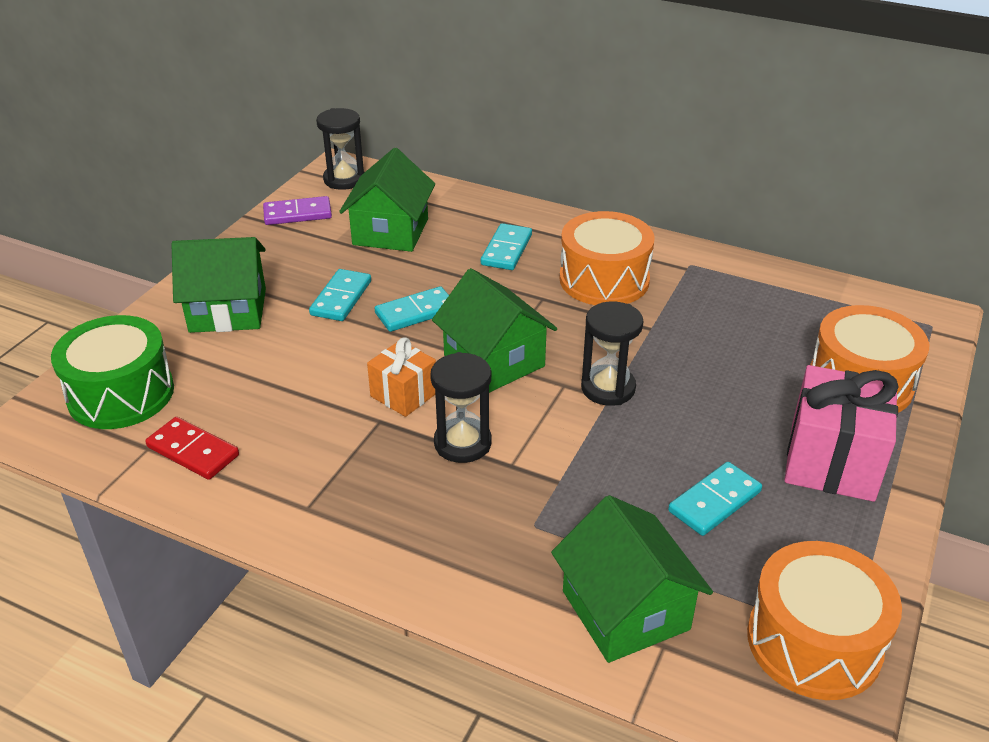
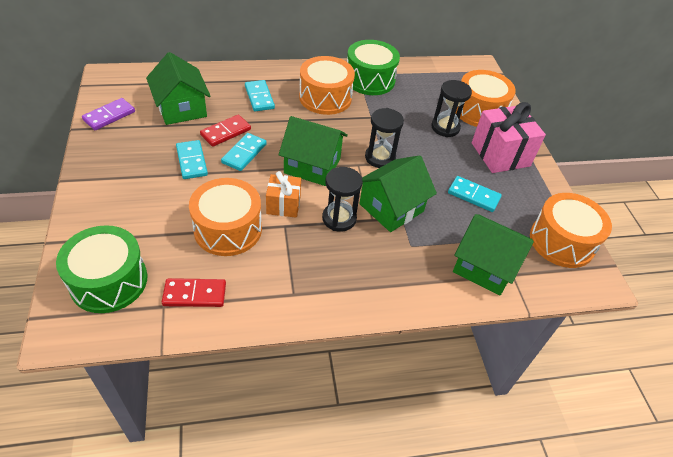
camera: 40 degrees left, 10 degrees up
(228, 310) = (126, 196): green house -> green house (391, 207)
(305, 394) = (228, 229): none -> orange drum
(344, 179) = (118, 83): black hourglass -> black hourglass (445, 128)
(418, 278) = (225, 132): none -> red domino
(702, 277) = (370, 79): none -> green drum
(715, 502) = (473, 195): turquoise domino -> turquoise domino turned 75 degrees counterclockwise

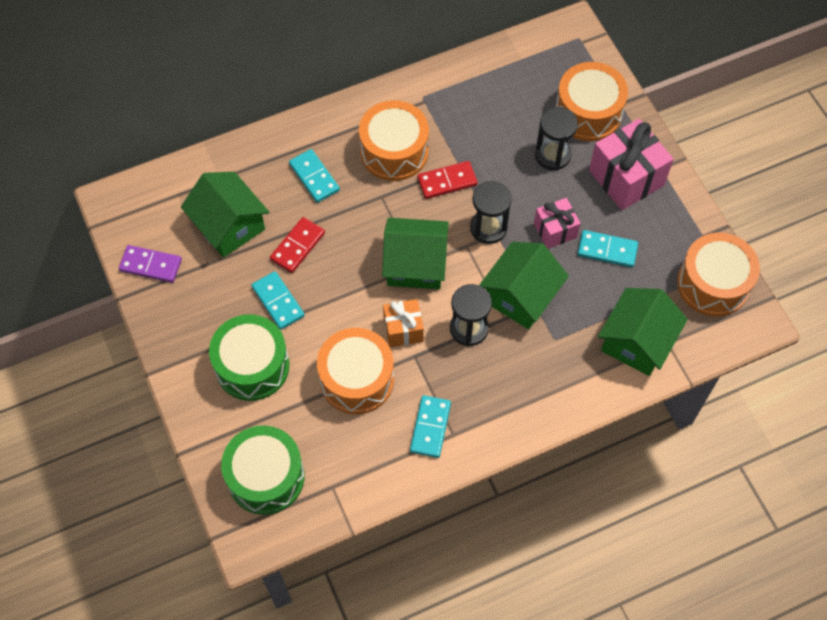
camera: 10 degrees left, 15 degrees up
(109, 116) = (151, 265): purple domino -> purple domino turned 75 degrees clockwise
(194, 294) = (356, 465): red domino -> red domino (447, 181)
(244, 153) = (332, 271): turquoise domino -> turquoise domino (430, 427)
(370, 79) = (439, 101): green drum -> green drum (252, 366)
(433, 172) = (555, 230): none -> pink gift
(484, 266) = (637, 342): green house -> green house turned 75 degrees counterclockwise

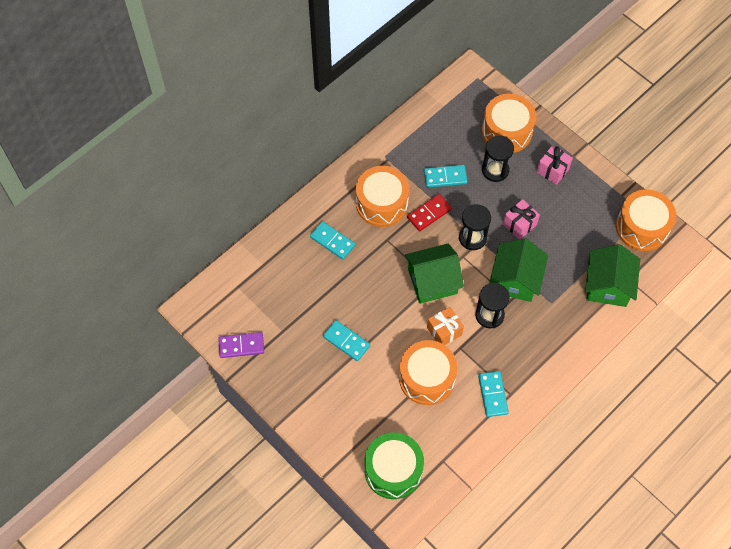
camera: 20 degrees left, 0 degrees up
(229, 226) = (286, 297): green house -> none
(252, 366) = (348, 394): green drum -> none
(297, 246) = (342, 296): red domino -> none
(607, 250) = (561, 227): turquoise domino -> turquoise domino (445, 177)
(626, 178) = (552, 170): pink gift -> pink gift, size x0.58

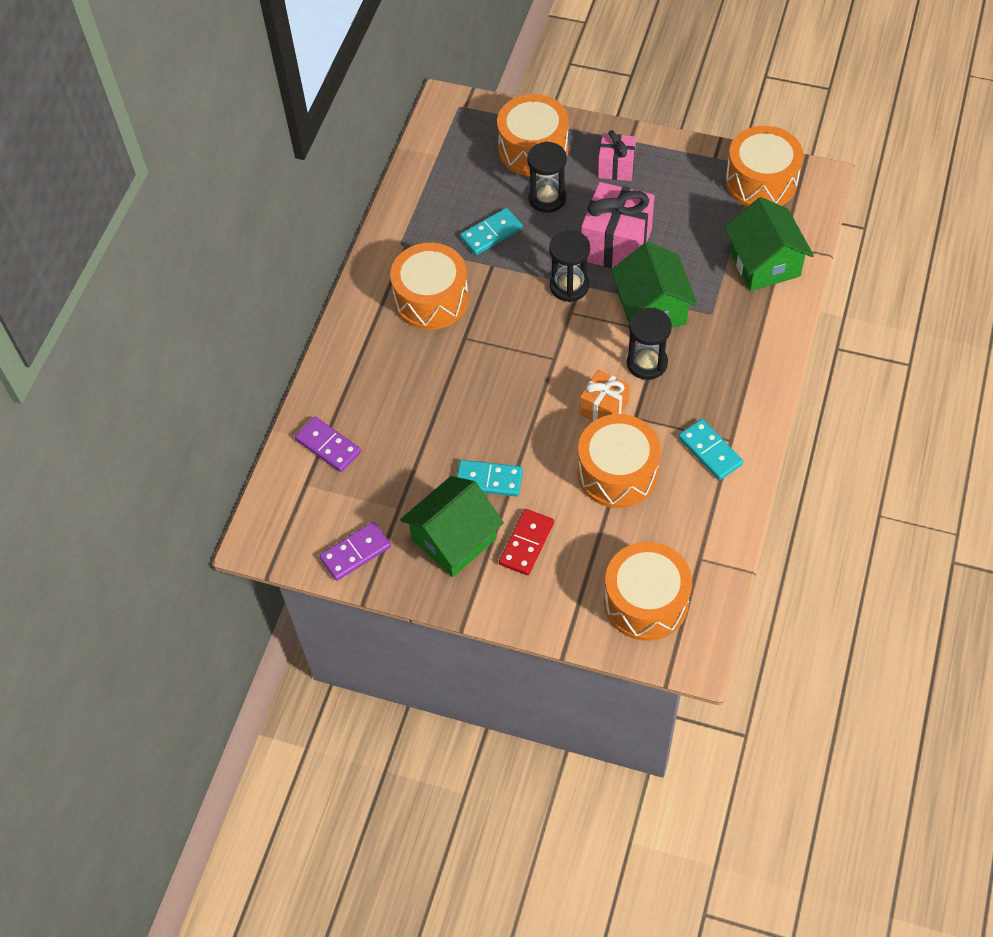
camera: 25 degrees left, 5 degrees down
(264, 269) = (328, 446): none -> purple domino
(332, 241) = (396, 372): turquoise domino -> none
(393, 470) = (646, 601): green drum -> orange drum
(429, 213) = (497, 283): red domino -> red domino (526, 543)
(432, 281) = (552, 358): green house -> green house (454, 539)
(519, 224) = (616, 245): pink gift -> pink gift, size x1.71

